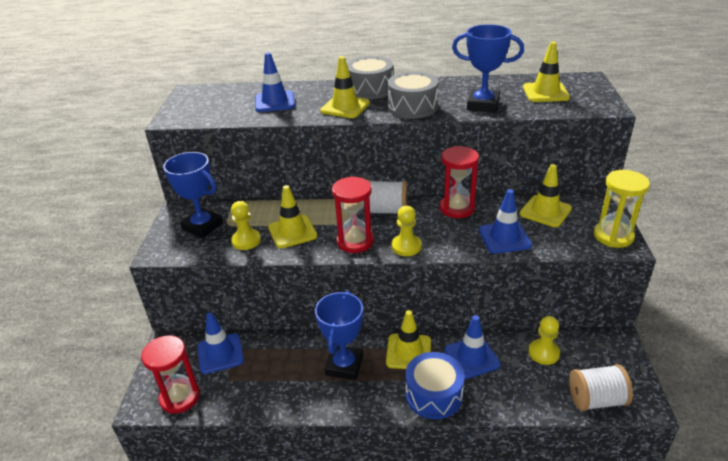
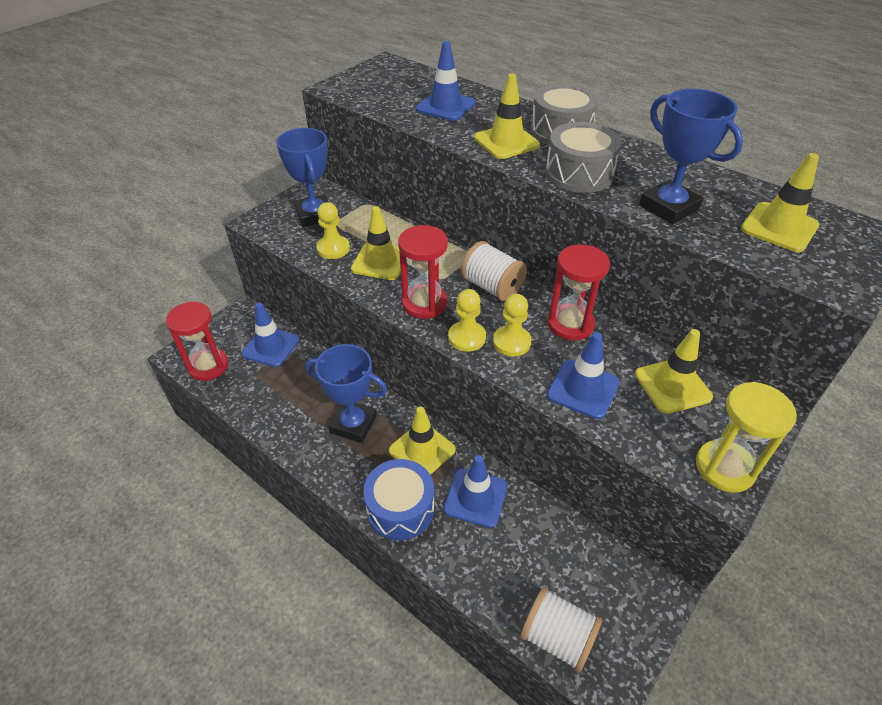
camera: 35 degrees right, 10 degrees up
(344, 365) = (353, 424): blue trophy -> blue trophy turned 60 degrees clockwise
(543, 353) = (556, 546): yellow pawn -> yellow pawn (511, 342)

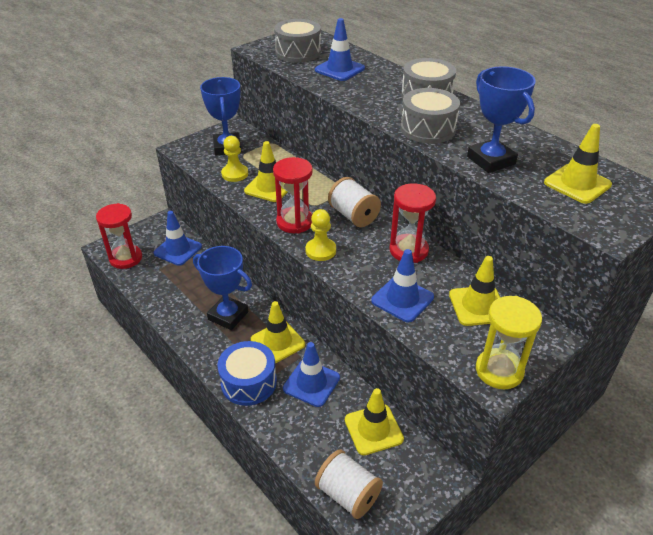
camera: 10 degrees right, 5 degrees down
(387, 89) = (298, 52): none -> grey drum
(506, 142) = (378, 100): yellow traffic cone -> yellow traffic cone (373, 429)
(511, 342) = (356, 258): yellow pawn -> none

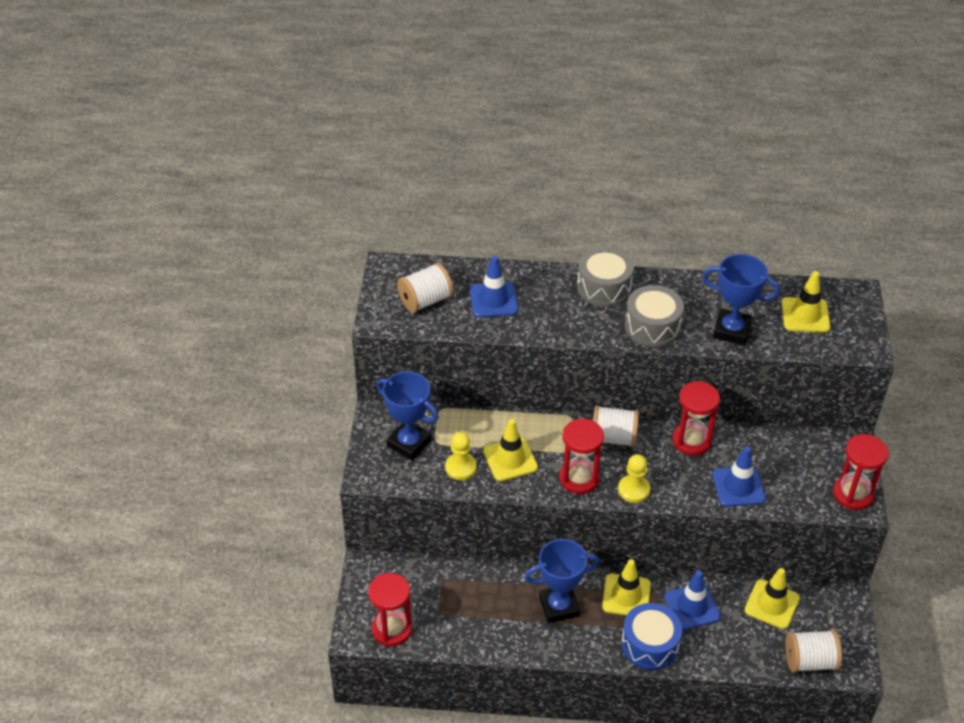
camera: 45 degrees left, 5 degrees up
(178, 250) = (426, 583): blue traffic cone -> none
(298, 52) = (425, 301): grey drum -> white spool
(478, 306) = (788, 454): yellow traffic cone -> none
(499, 370) = (853, 494): yellow hourglass -> red hourglass

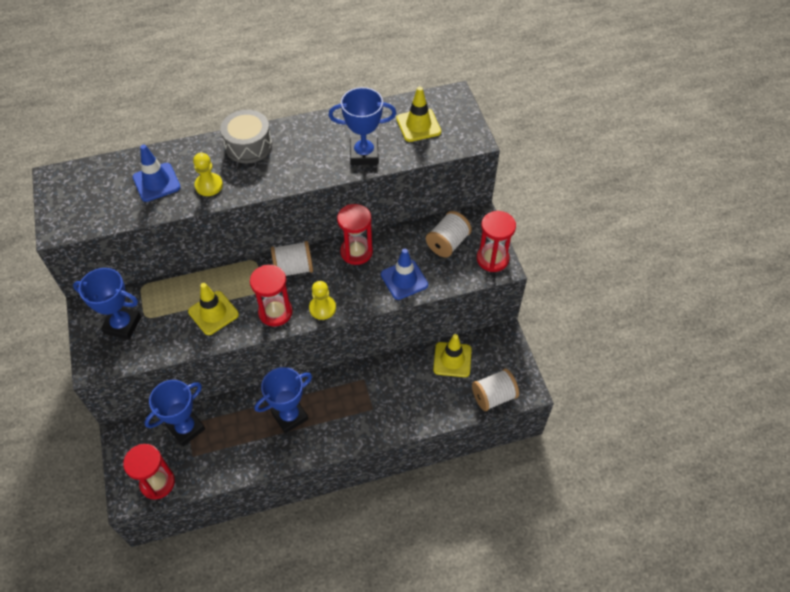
camera: 20 degrees left, 10 degrees up
(425, 301) = (96, 200): white spool -> white spool (447, 243)
(439, 582) = (186, 428): none -> blue trophy
(460, 467) = (173, 333): yellow pawn -> yellow pawn (209, 185)
(626, 595) = (340, 389): yellow traffic cone -> none
(650, 644) = (370, 424): blue drum -> none
(652, 326) = (298, 169): grey drum -> none
(692, 607) = (393, 382): blue traffic cone -> none

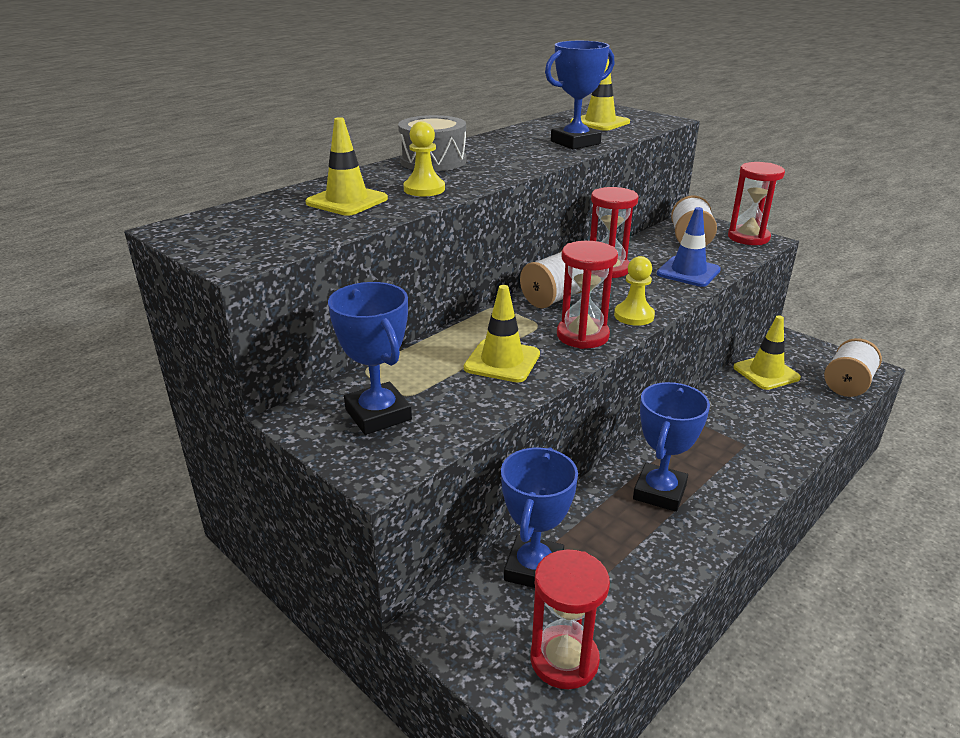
camera: 30 degrees left, 25 degrees down
(122, 325) = (378, 414): blue trophy -> blue trophy turned 75 degrees clockwise
(156, 182) = (347, 201): blue traffic cone -> yellow traffic cone

